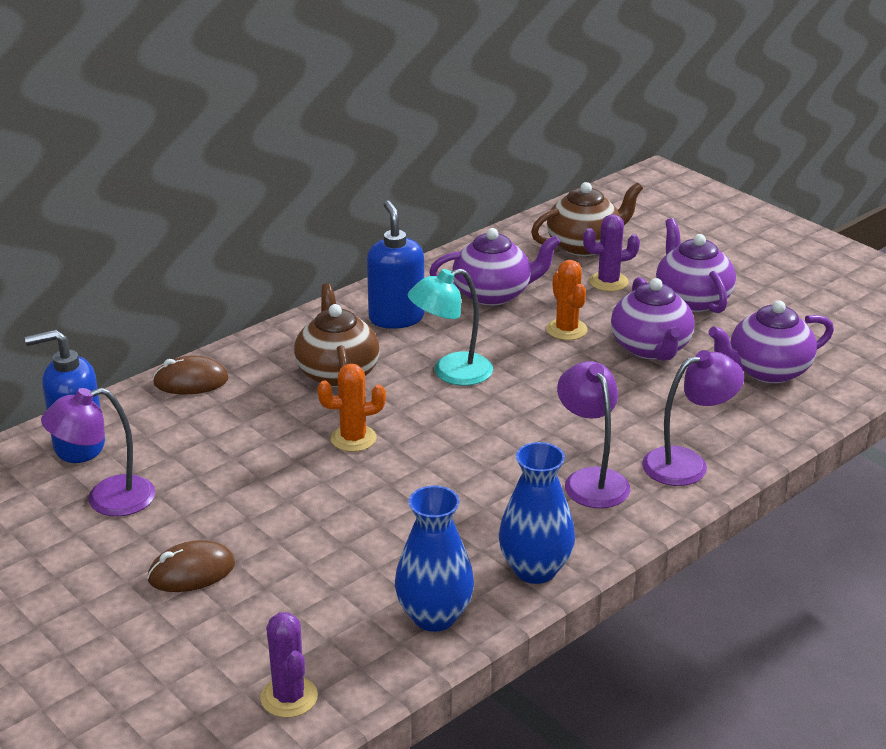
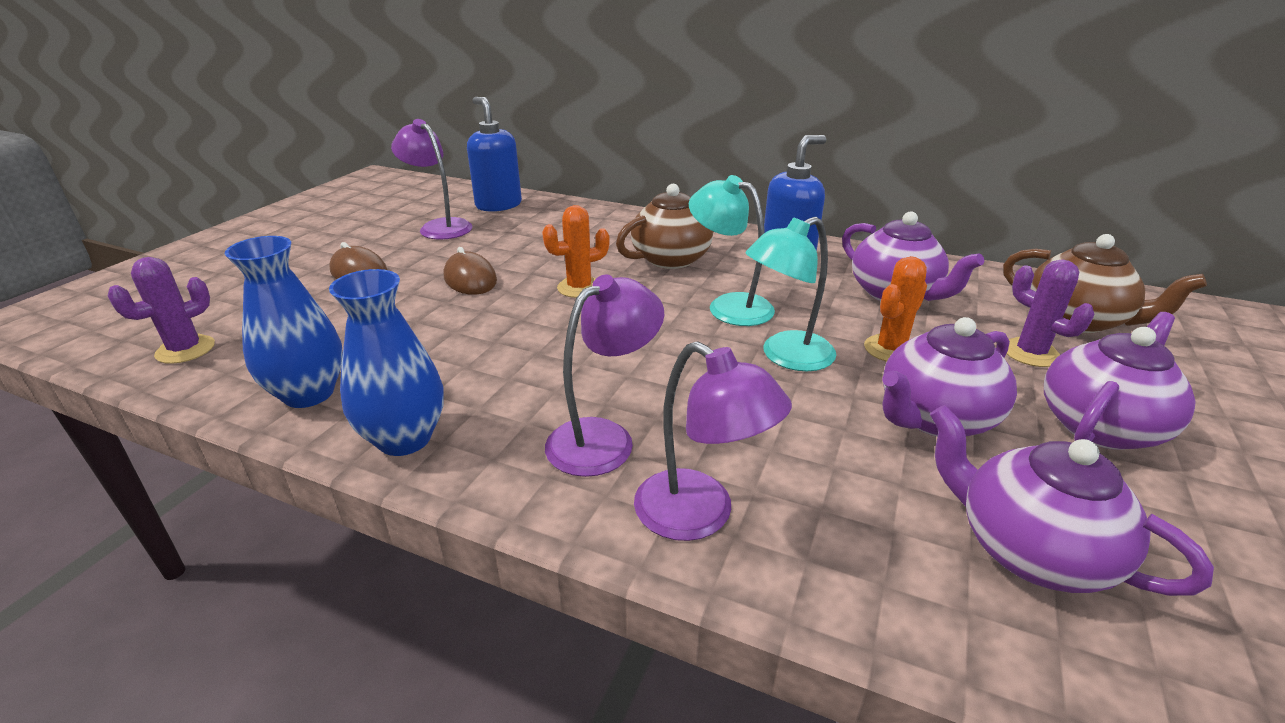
camera: 65 degrees right, 0 degrees up
(191, 381) = (607, 215): brown mouse -> brown mouse (470, 279)
(353, 439) = (579, 288): orange cactus -> orange cactus turned 75 degrees counterclockwise
(545, 374) = (786, 356): none -> turquoise lamp

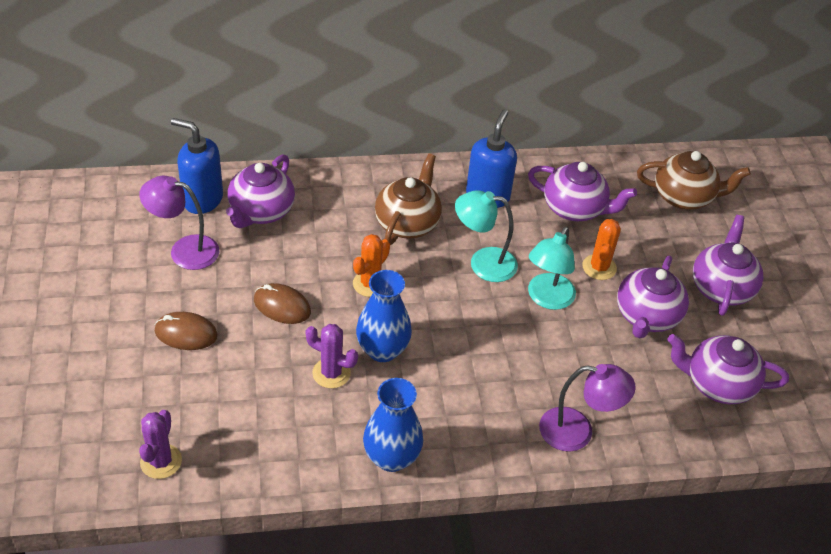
camera: 35 degrees left, 15 degrees up
(308, 393) = (296, 455): blue vase -> blue vase (382, 350)
(537, 221) = (261, 212): none -> purple teapot
(604, 438) = (496, 406): purple lamp -> none
(1030, 353) = (671, 240): purple cactus -> purple cactus (331, 373)

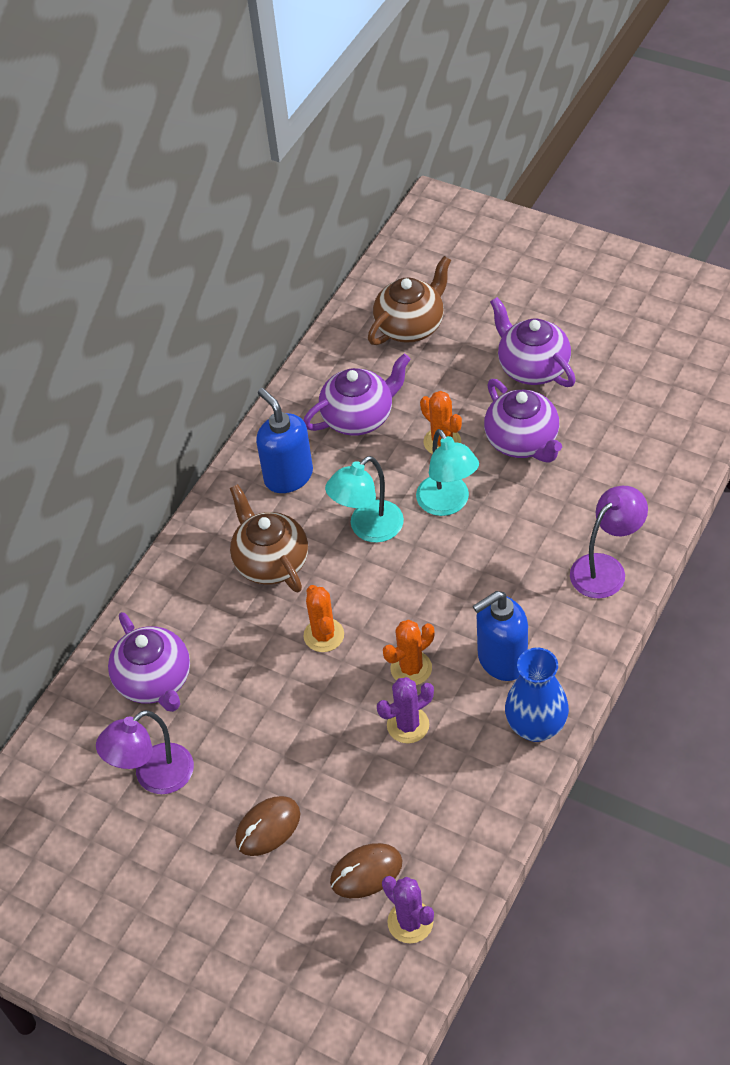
camera: 45 degrees left, 5 degrees up
(202, 199) = (95, 726): blue soap dispenser -> blue soap dispenser (501, 660)
(282, 306) = (295, 725): brown mouse -> brown mouse (366, 872)
(382, 350) = (411, 668): blue vase -> orange cactus
(717, 384) = (628, 437): purple teapot -> none

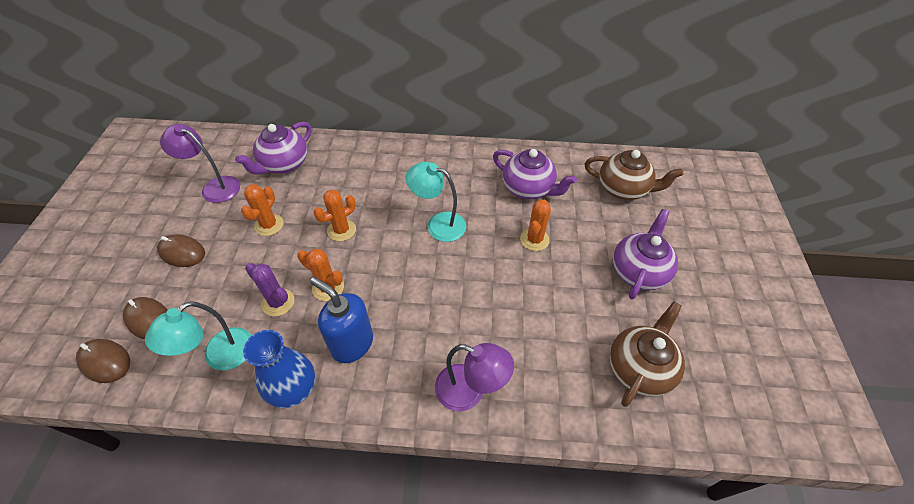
camera: 60 degrees right, 0 degrees up
(270, 562) = (390, 185): brown teapot -> brown teapot (639, 368)
(270, 717) = (269, 225): none -> orange cactus
(288, 476) = (461, 171): blue soap dispenser -> none
(410, 922) = (105, 361): purple cactus -> brown mouse
(448, 504) = (481, 261): turquoise lamp -> turquoise lamp (220, 356)
(523, 442) = (564, 289): purple teapot -> none

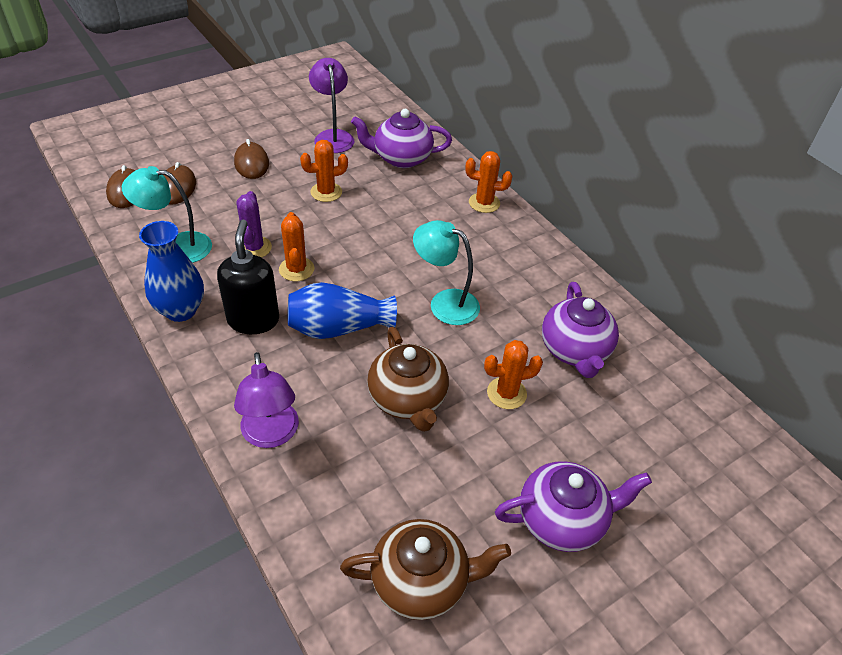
camera: 50 degrees right, 5 degrees down
(341, 230) = (367, 239): orange cactus -> orange cactus (484, 203)
(352, 344) = (253, 320): blue soap dispenser -> black soap dispenser
(407, 295) = (338, 328): none -> blue vase
(438, 224) = (445, 303): turquoise lamp -> turquoise lamp turned 45 degrees counterclockwise
(623, 189) = (680, 444): brown teapot -> brown teapot (408, 400)

